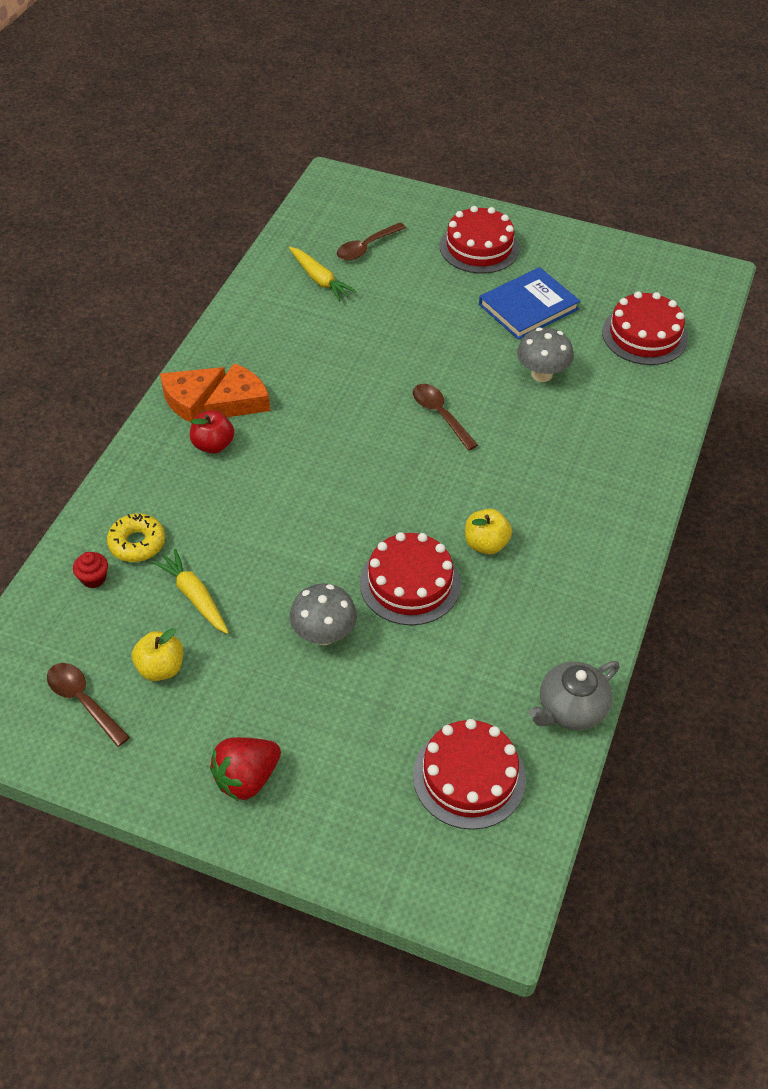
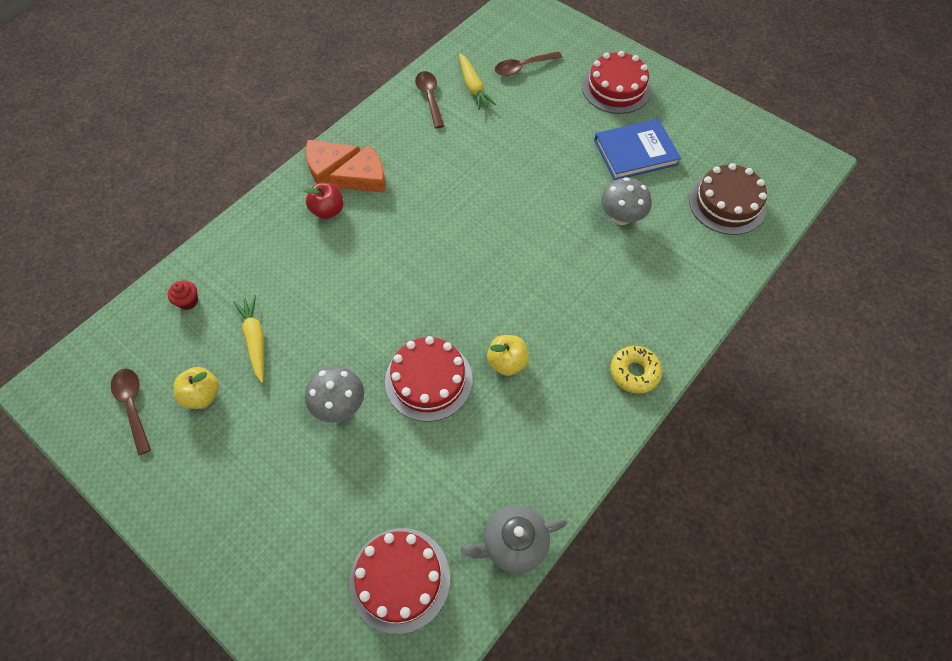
camera: 20 degrees right, 10 degrees up
(137, 543) = (233, 280): yellow donut -> yellow donut (634, 372)
(246, 778) = (223, 517): red strawberry -> none
(440, 415) = (519, 232): brown spoon -> brown spoon (430, 98)
(644, 335) = (727, 203): red cake -> brown cake

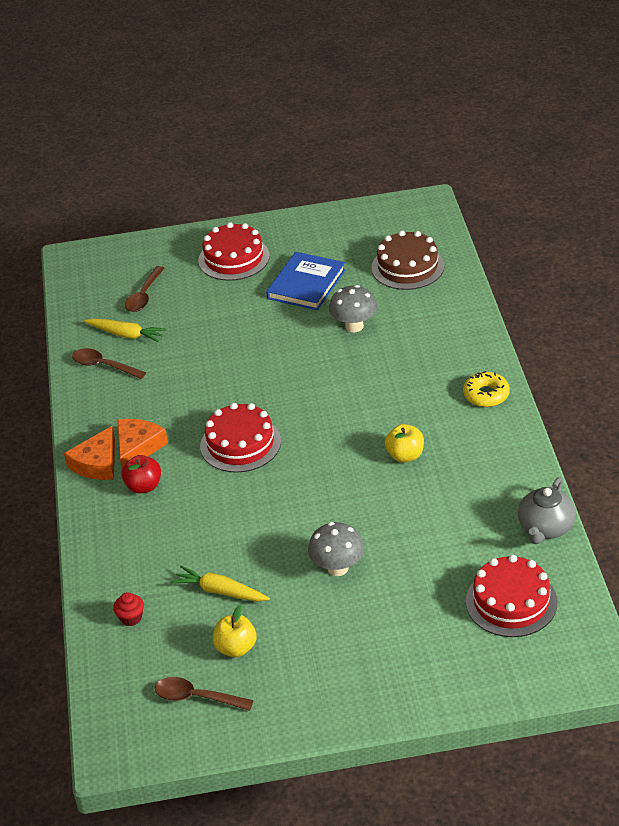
camera: 45 degrees left, 20 degrees down
(428, 380) = (372, 506): red cake -> red cake (240, 444)

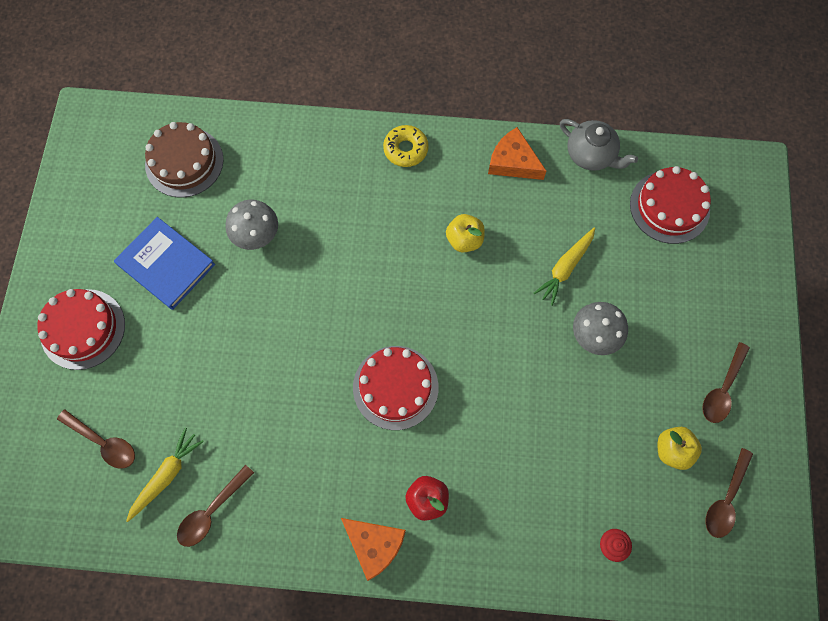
camera: 80 degrees left, 30 degrees up
(138, 447) = (364, 495): orange cheese -> orange cheese (513, 162)
(220, 591) = (597, 450): yellow carrot -> yellow carrot (565, 268)
(313, 678) = (722, 389): none -> brown spoon

